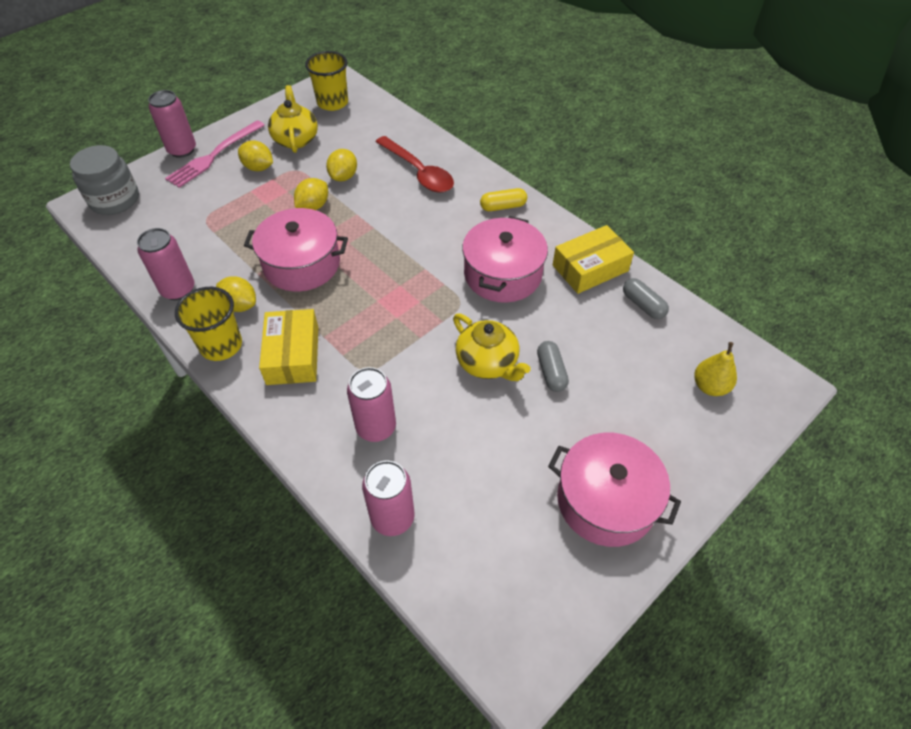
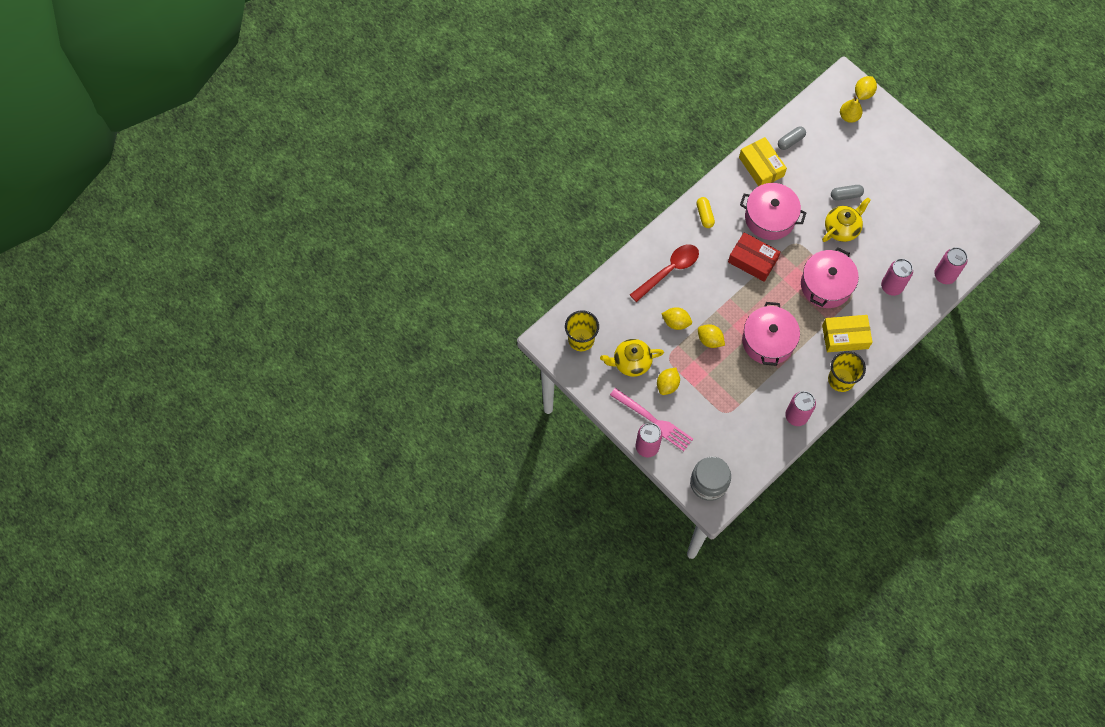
camera: 90 degrees left, 15 degrees up
(240, 305) = (807, 374): yellow lemon -> yellow lemon (863, 93)
(431, 253) = (752, 260): none -> red box
(606, 501) = (924, 176): pink pot -> pink pot (826, 285)

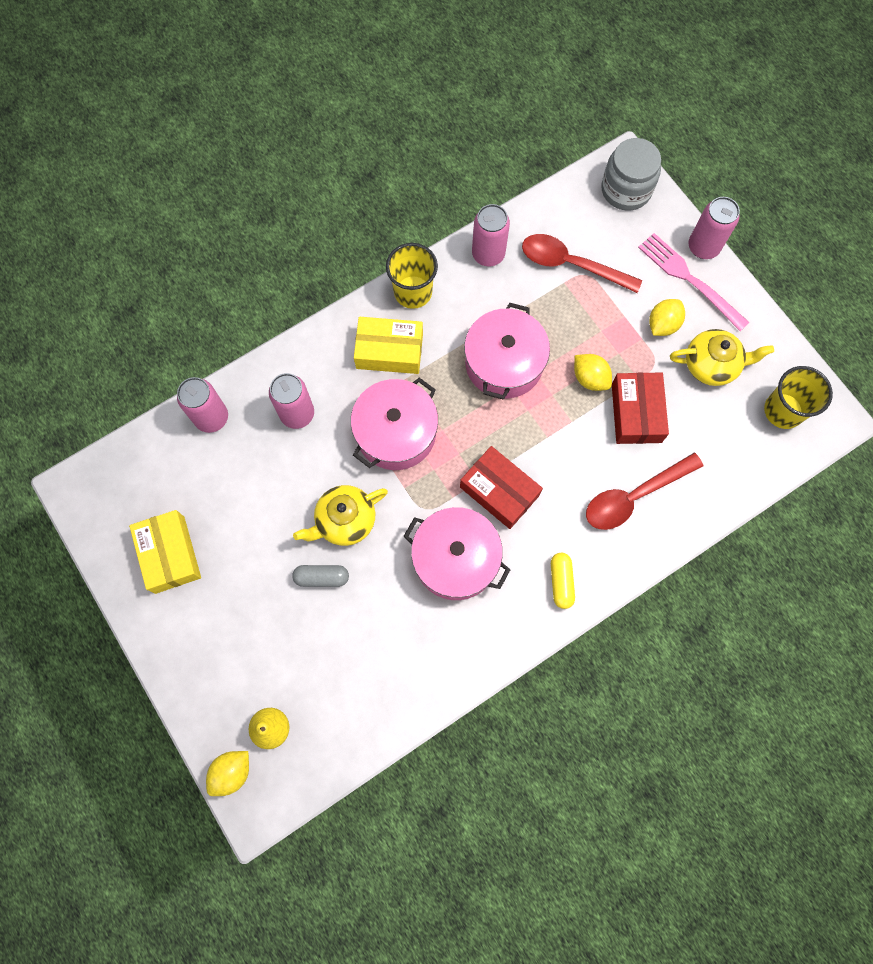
camera: 170 degrees left, 5 degrees up
(676, 322) = (636, 413): yellow lemon -> red box
(737, 418) = (571, 264): none -> red spoon
(761, 167) = (448, 655): yellow box -> yellow box (169, 554)
(790, 141) = (386, 697): grey capsule -> none

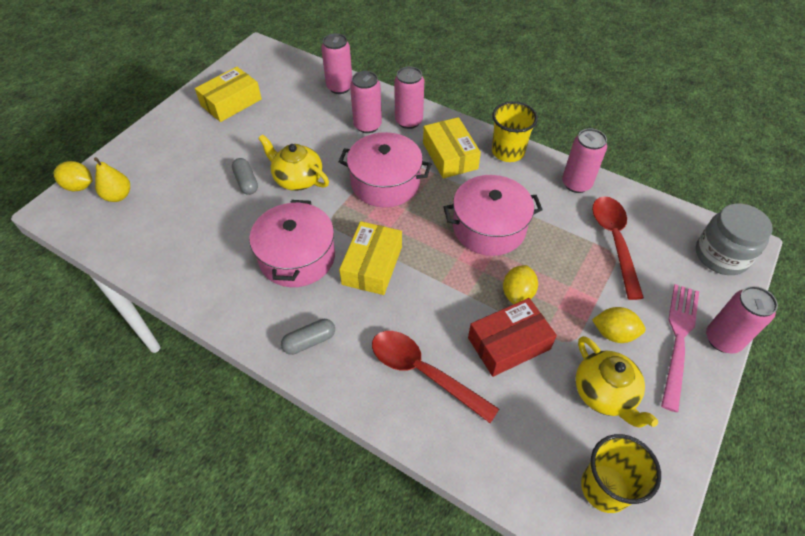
camera: 65 degrees right, 20 degrees down
(313, 367) = (408, 121): none -> pink can
(499, 491) = (372, 265): red box -> yellow box
(561, 582) = (309, 341): yellow capsule -> grey capsule

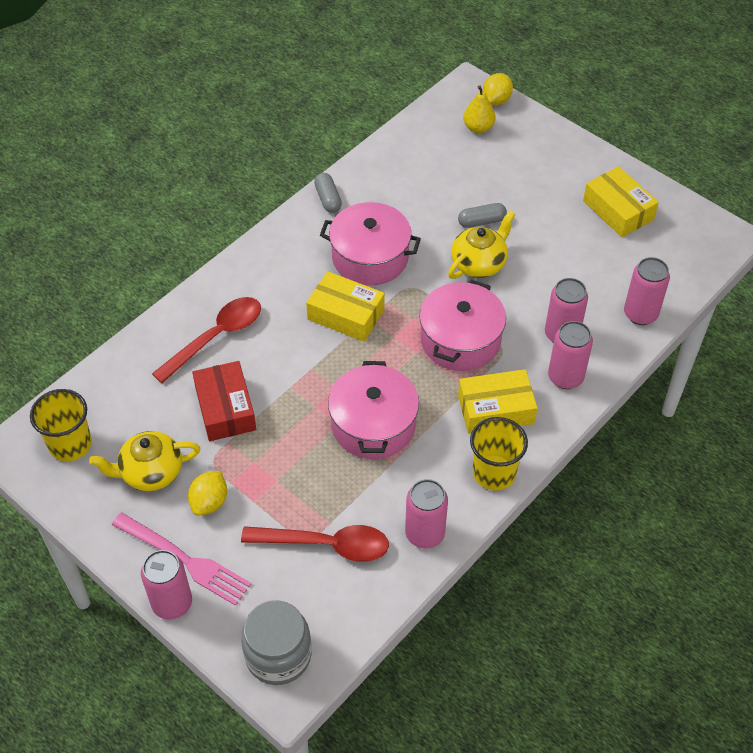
camera: 100 degrees right, 0 degrees up
(309, 341) = (271, 260): grey capsule -> grey capsule (328, 199)
(517, 293) = (280, 430): yellow lemon -> none

